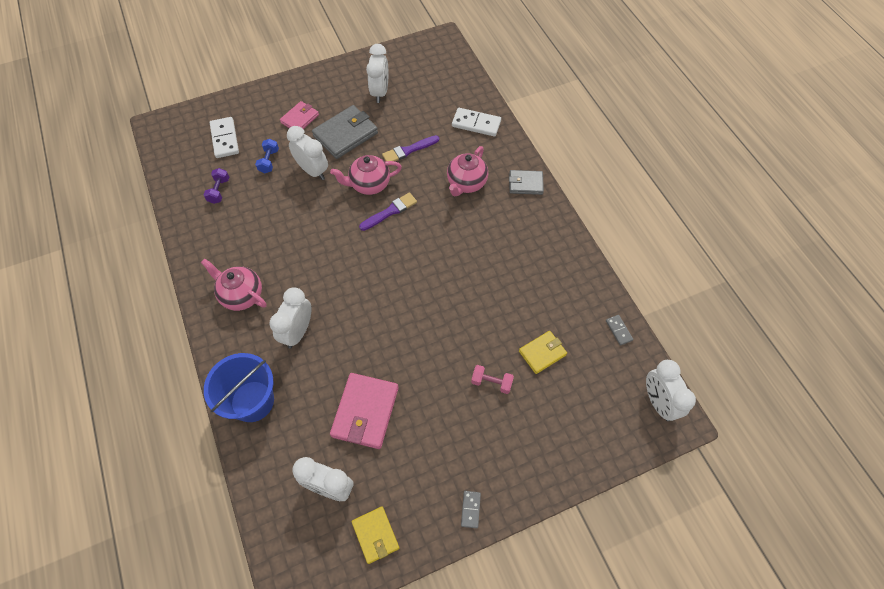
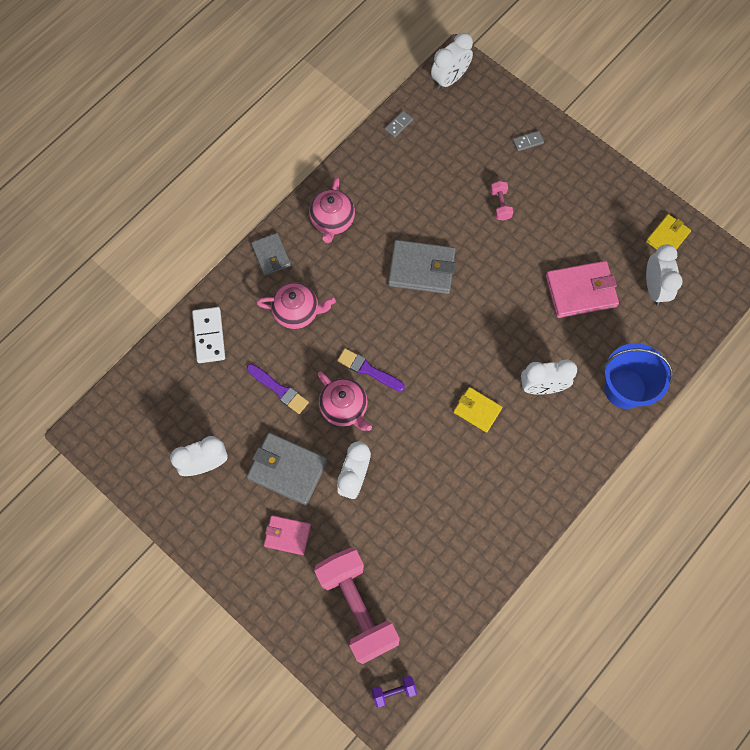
camera: 115 degrees left, 10 degrees up
(219, 191) = (429, 565): purple dumbbell -> purple dumbbell (393, 691)
(224, 139) = (357, 607): white domino -> pink dumbbell
(241, 295) = (534, 461): pink teapot -> pink teapot (332, 221)
(269, 161) = (364, 534): blue dumbbell -> none
(458, 286) = (421, 269): none -> grey wallet
(470, 509) = (610, 179): grey domino -> grey domino (527, 142)
(542, 353) = (452, 176): yellow wallet -> yellow wallet (477, 410)

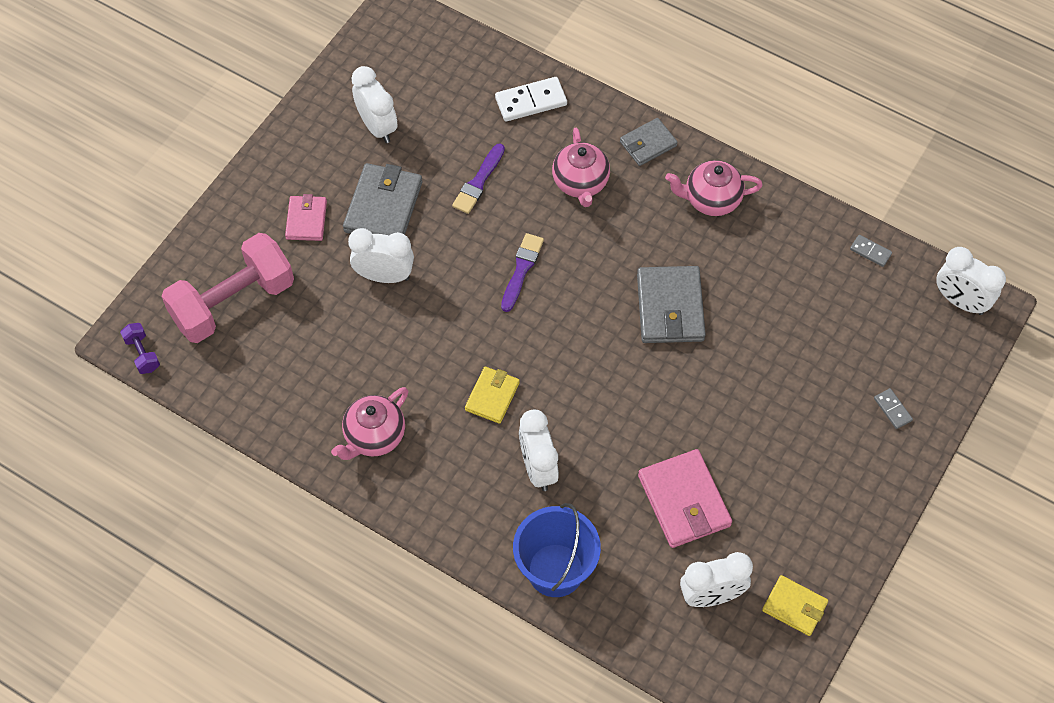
camera: 80 degrees right, 10 degrees down
(344, 408) = (468, 252): pink teapot -> pink teapot (374, 437)
(500, 205) = (786, 387): pink dumbbell -> none

